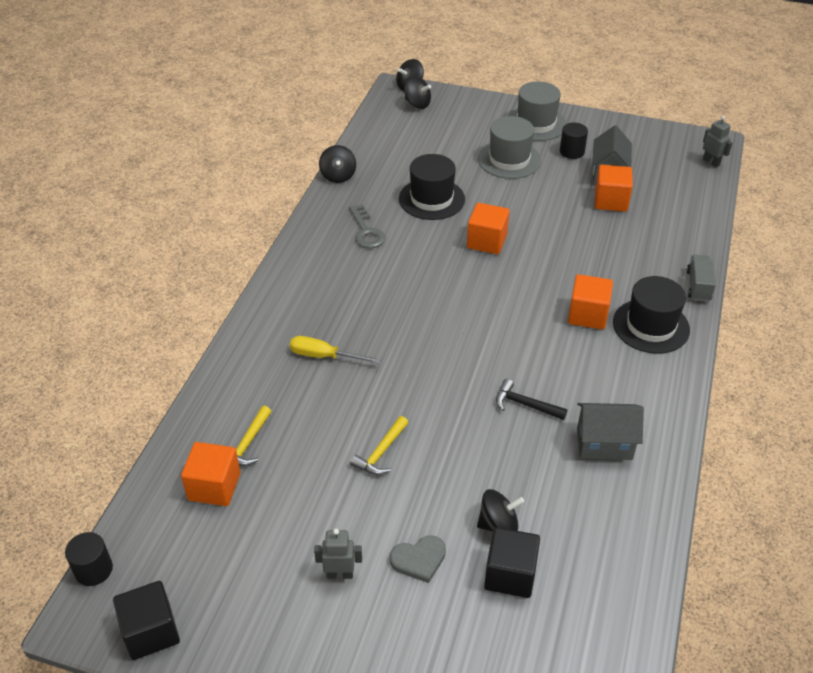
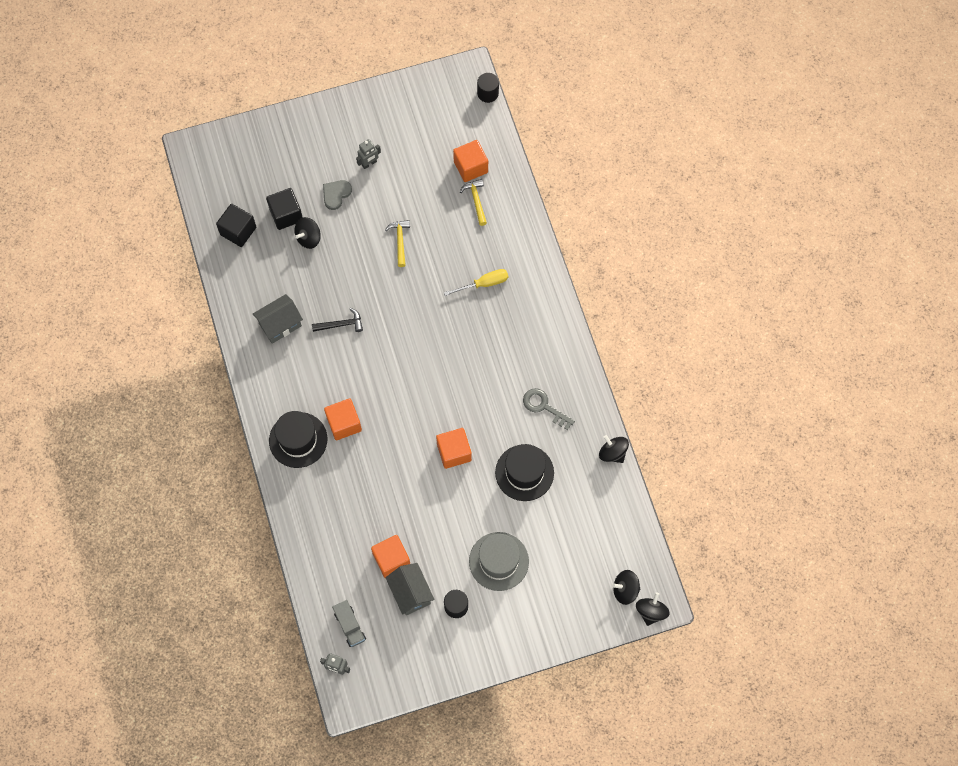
camera: 145 degrees right, 25 degrees up
(151, 632) = (433, 86): black cube -> black cube (238, 231)
(536, 123) = (508, 628): grey hat -> none
(698, 286) = (284, 501): grey truck -> grey truck (350, 626)

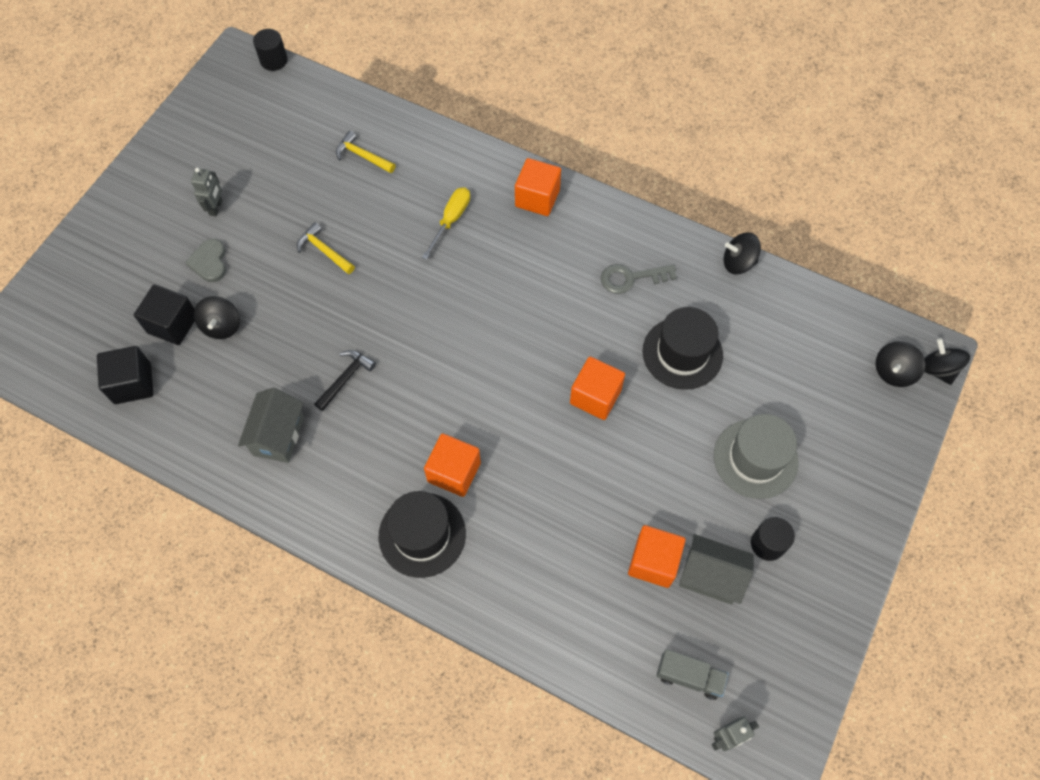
camera: 45 degrees left, 5 degrees down
(470, 167) = (325, 132): orange cube -> orange cube (537, 198)

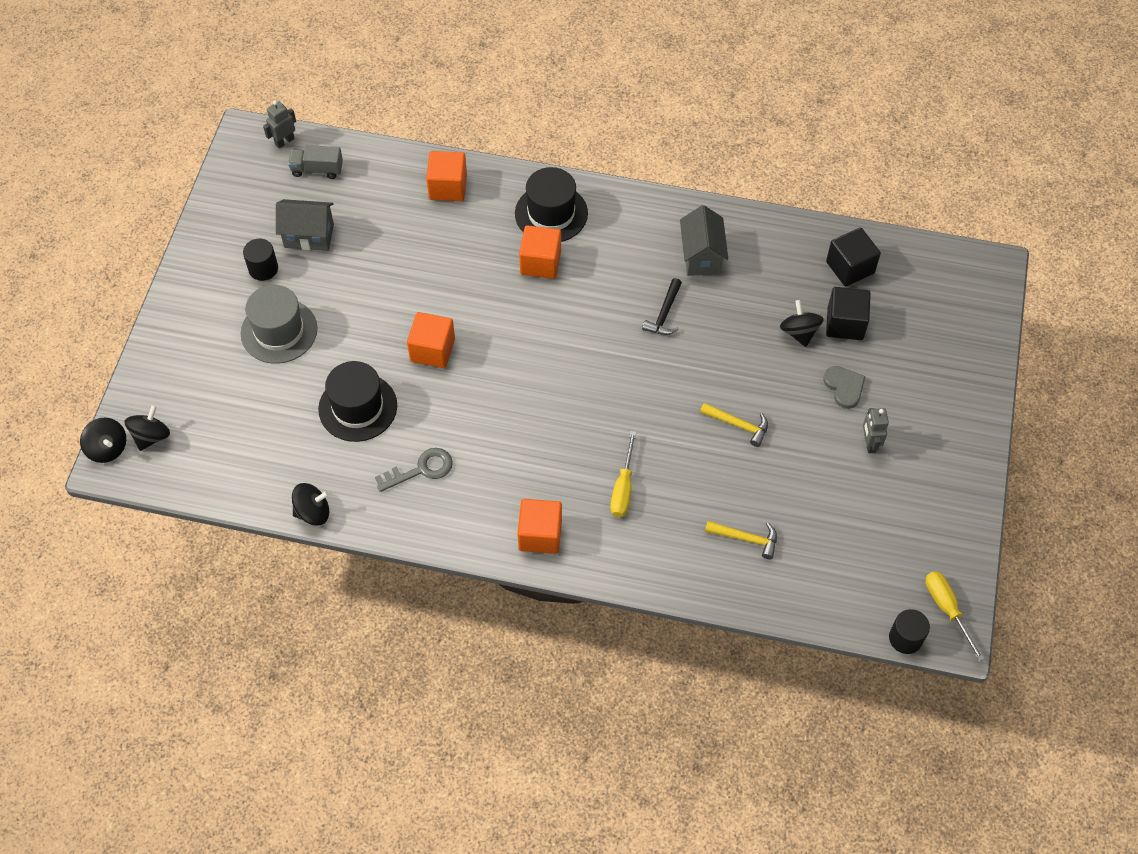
camera: 165 degrees right, 5 degrees down
(230, 72) = (947, 609): none -> yellow screwdriver
(653, 562) = (357, 236): orange cube -> orange cube (448, 187)

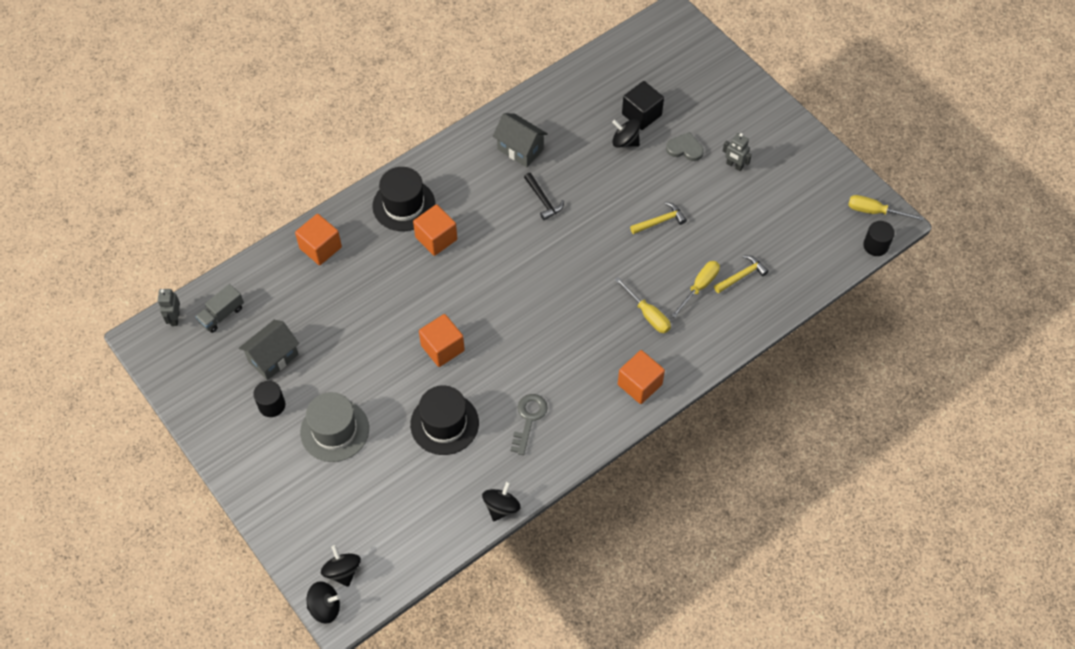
camera: 50 degrees left, 0 degrees up
(697, 510) = (699, 287): none -> yellow screwdriver
(850, 267) = (605, 82): black cube -> none

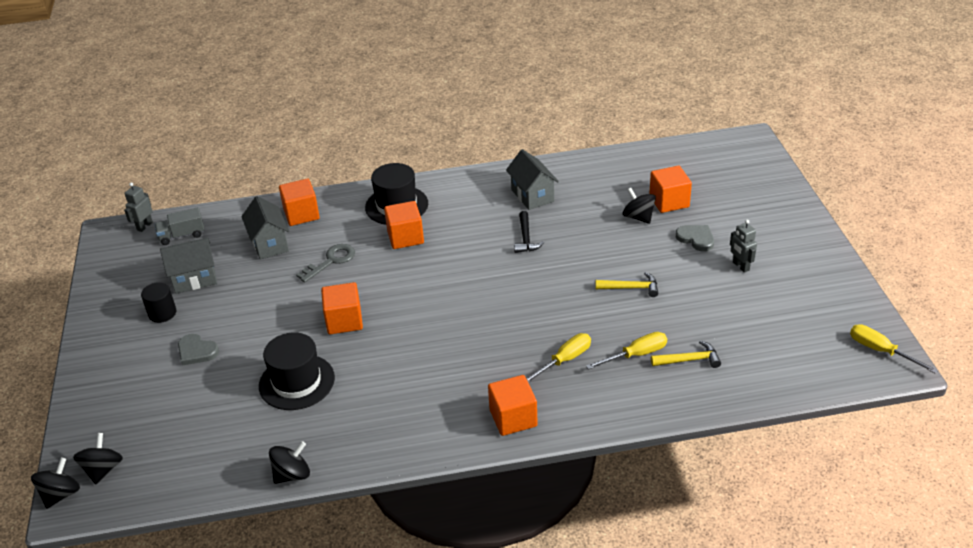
camera: 30 degrees right, 20 degrees down
(315, 292) = (269, 244): none -> grey house
(325, 607) = (61, 494): black spinning top -> black spinning top turned 90 degrees counterclockwise
(334, 430) = (196, 351): grey hat -> grey heart
(528, 419) = (378, 407): grey key -> grey key (331, 261)
(641, 114) = (669, 201): black cube -> orange cube
(647, 314) = (564, 360): yellow screwdriver -> yellow screwdriver turned 120 degrees counterclockwise
(875, 246) = (865, 382): black cylinder -> none

